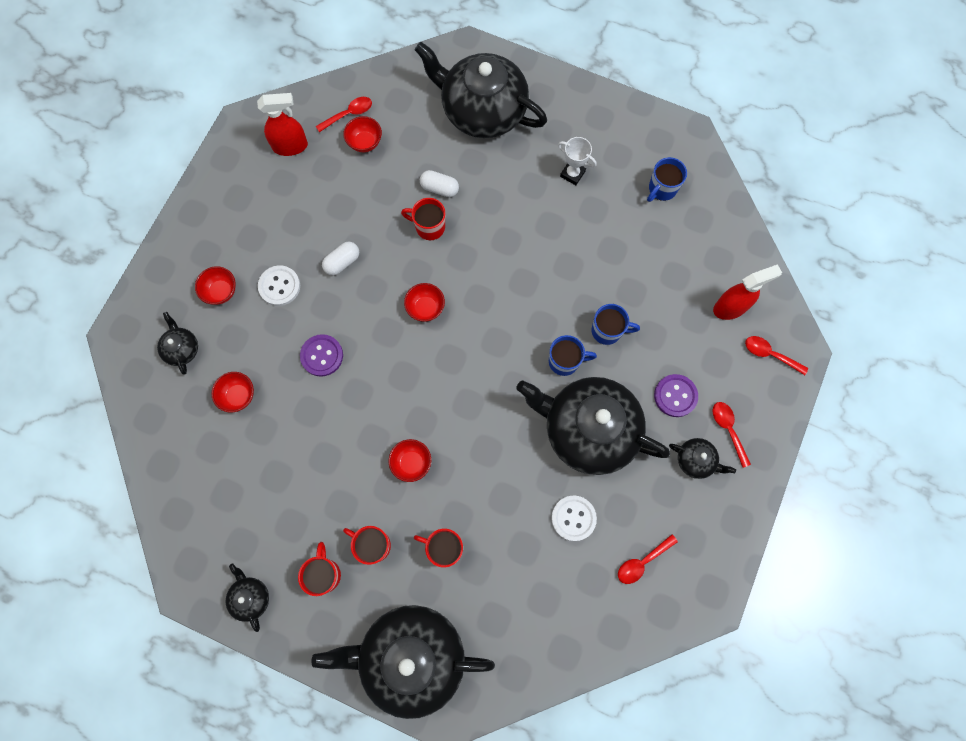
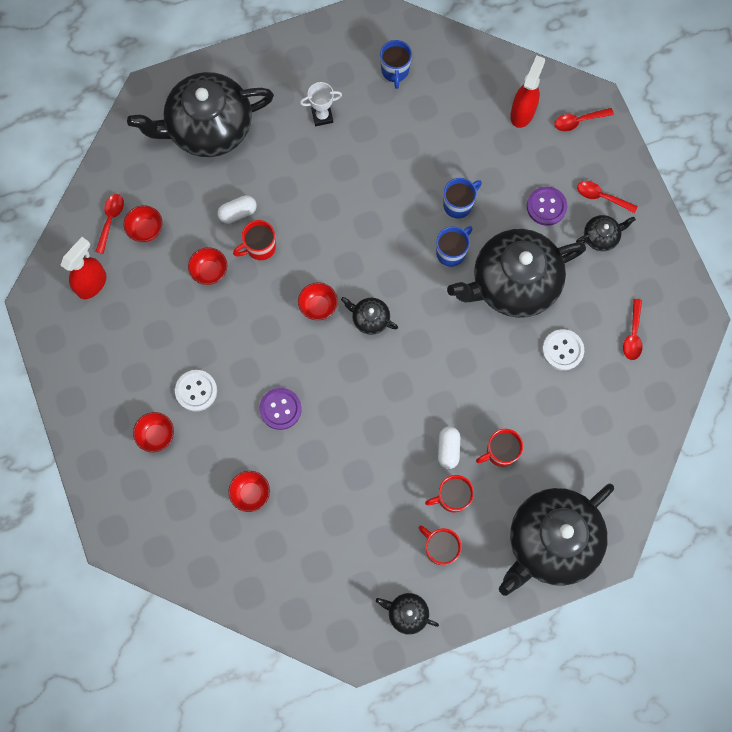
camera: 45 degrees left, 0 degrees up
(182, 349) = (172, 502): black teapot -> black teapot (370, 318)
(342, 262) = (224, 331): white capsule -> white capsule (448, 449)
(411, 463) = (420, 419): red bowl -> red bowl (210, 272)

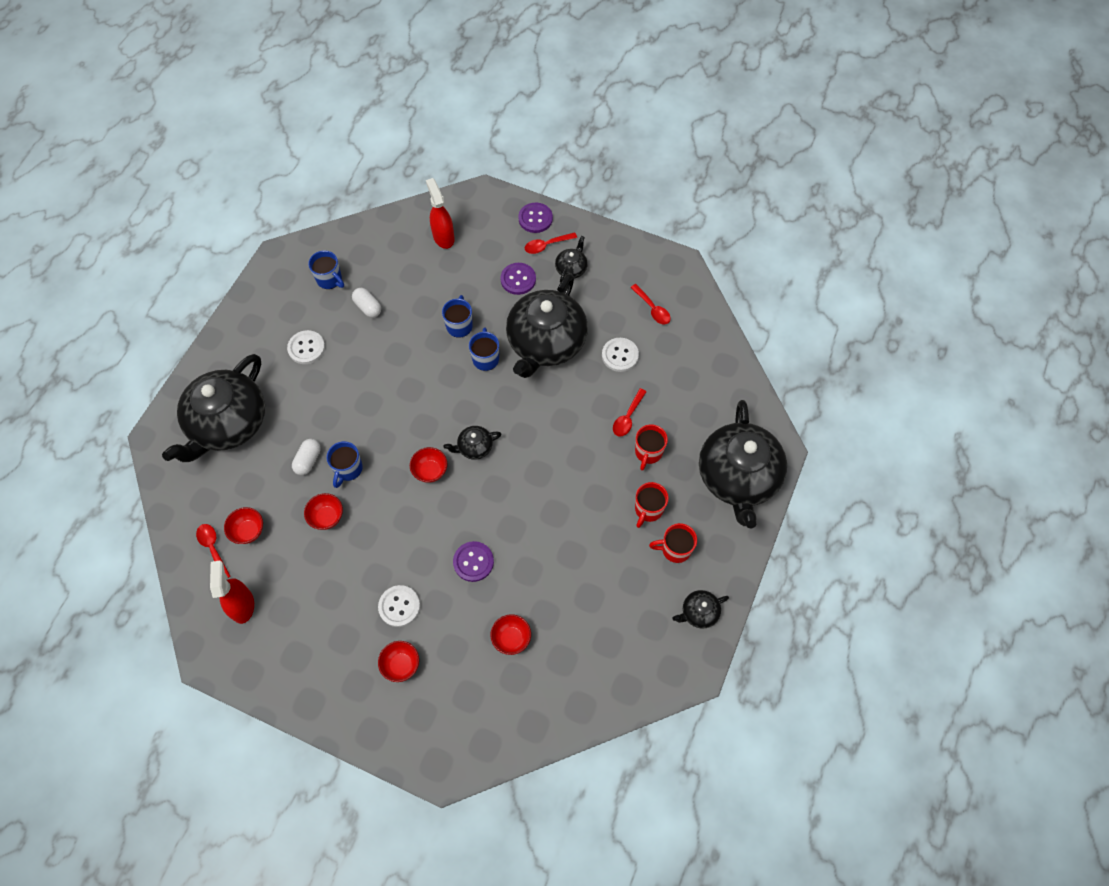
camera: 45 degrees left, 10 degrees down
(260, 247) = (348, 469): red mug -> blue mug
(322, 116) = (306, 348): white trophy -> white button
(448, 449) = (613, 482): white capsule -> white capsule (368, 307)
(578, 121) = (485, 213): red spoon -> red spoon (628, 417)
(617, 164) = (535, 218): none -> purple button

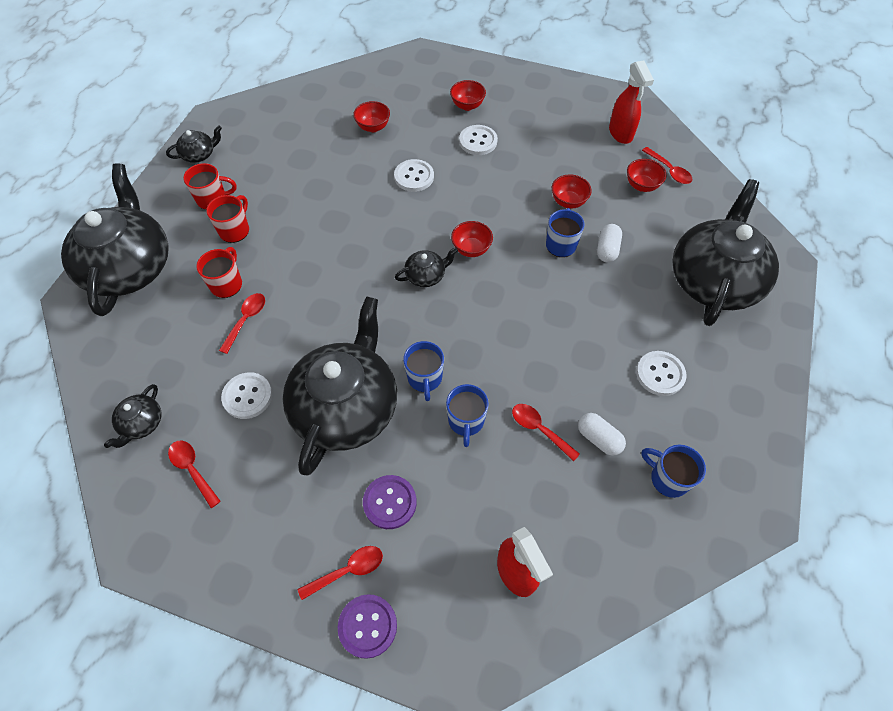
camera: 175 degrees right, 5 degrees down
(408, 316) = (539, 429): none -> red spoon
(473, 562) = (414, 177): purple button -> white button
(571, 268) = (308, 529): black teapot -> black teapot (141, 423)

